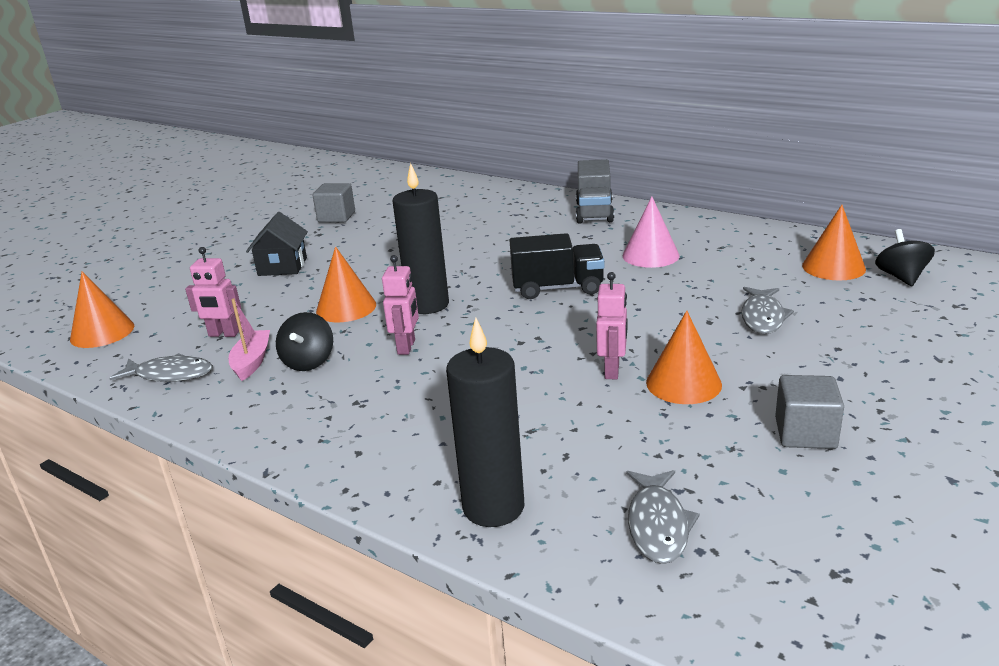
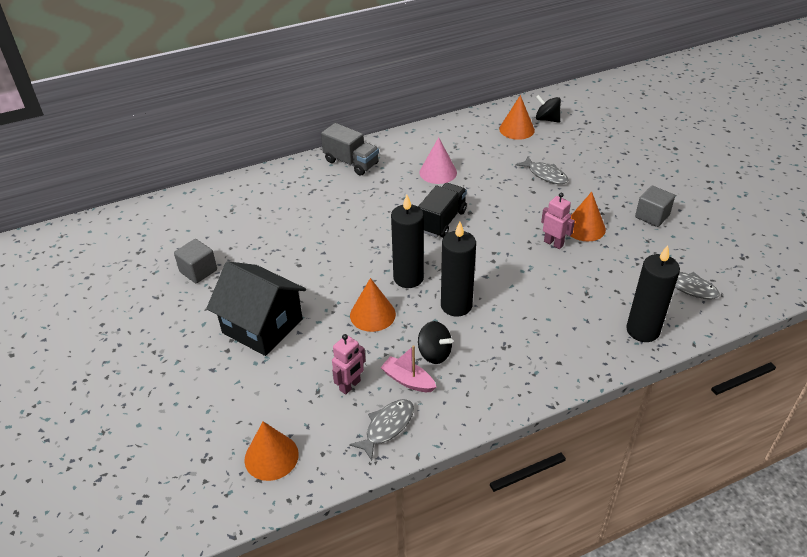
camera: 60 degrees left, 15 degrees up
(282, 266) = (262, 326): black house -> black house, size x1.66
(407, 347) = (456, 305): pink robot -> black candle

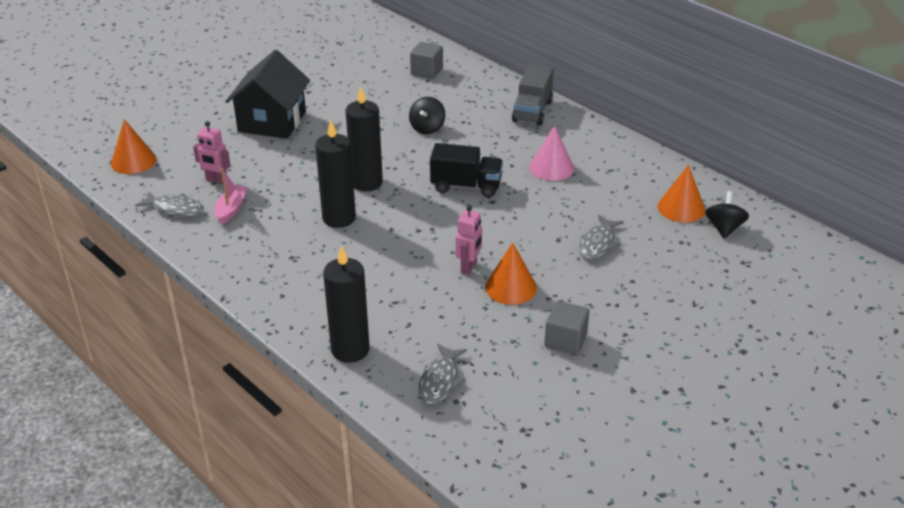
camera: 70 degrees right, 5 degrees down
(198, 271) = (327, 75): grey cube -> grey cube (426, 71)
(372, 314) = (307, 173): orange cone -> none
(434, 353) = (269, 217): black spinning top -> black spinning top (427, 128)

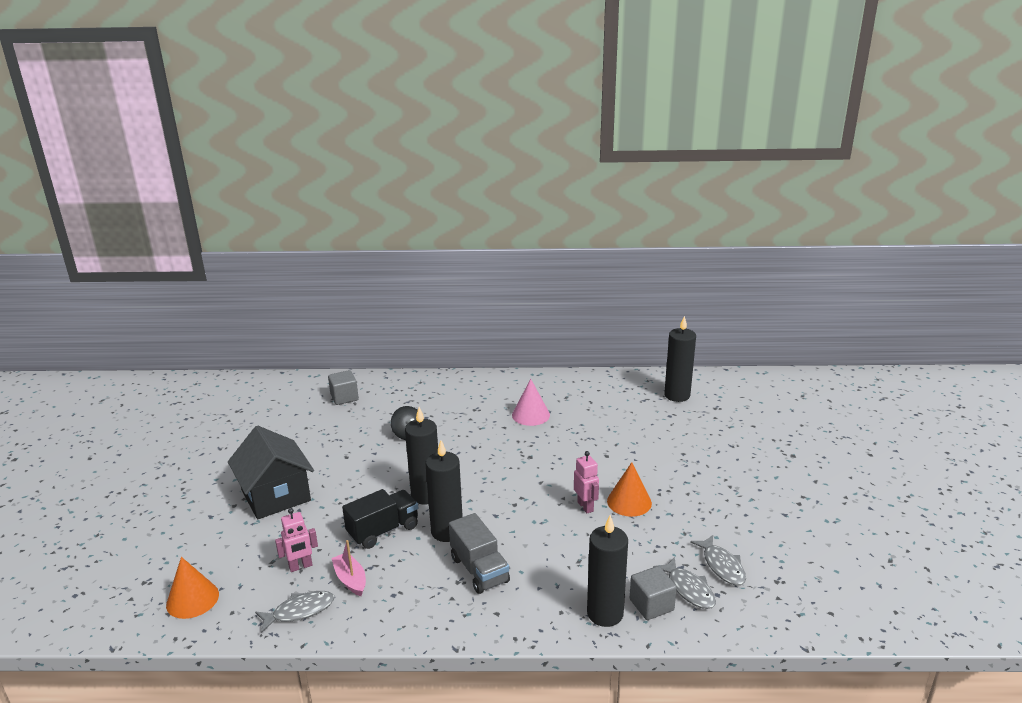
camera: 45 degrees left, 10 degrees down
(466, 186) = (498, 457): black truck -> black truck (383, 530)
(532, 111) = (461, 387): grey truck -> grey truck (479, 570)
(565, 340) = (709, 512): grey cube -> grey cube (651, 605)
(598, 243) = (631, 444): grey fish -> grey fish (722, 566)
(681, 208) = (638, 397): orange cone -> none
(724, 228) = (677, 395): black spinning top -> black candle

